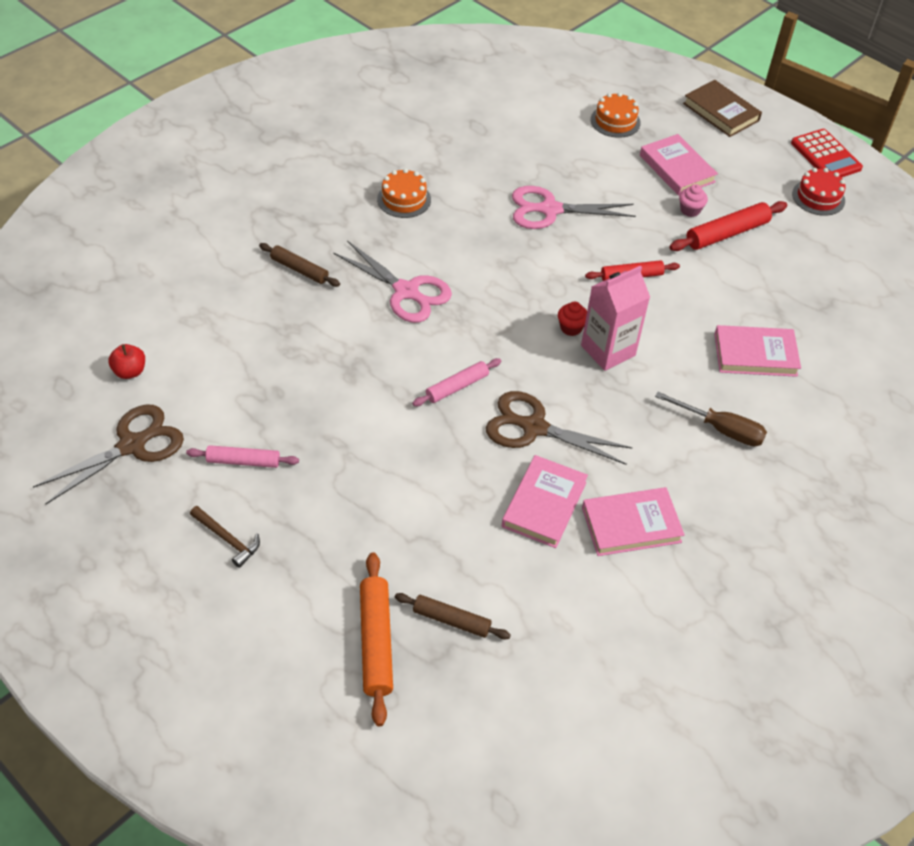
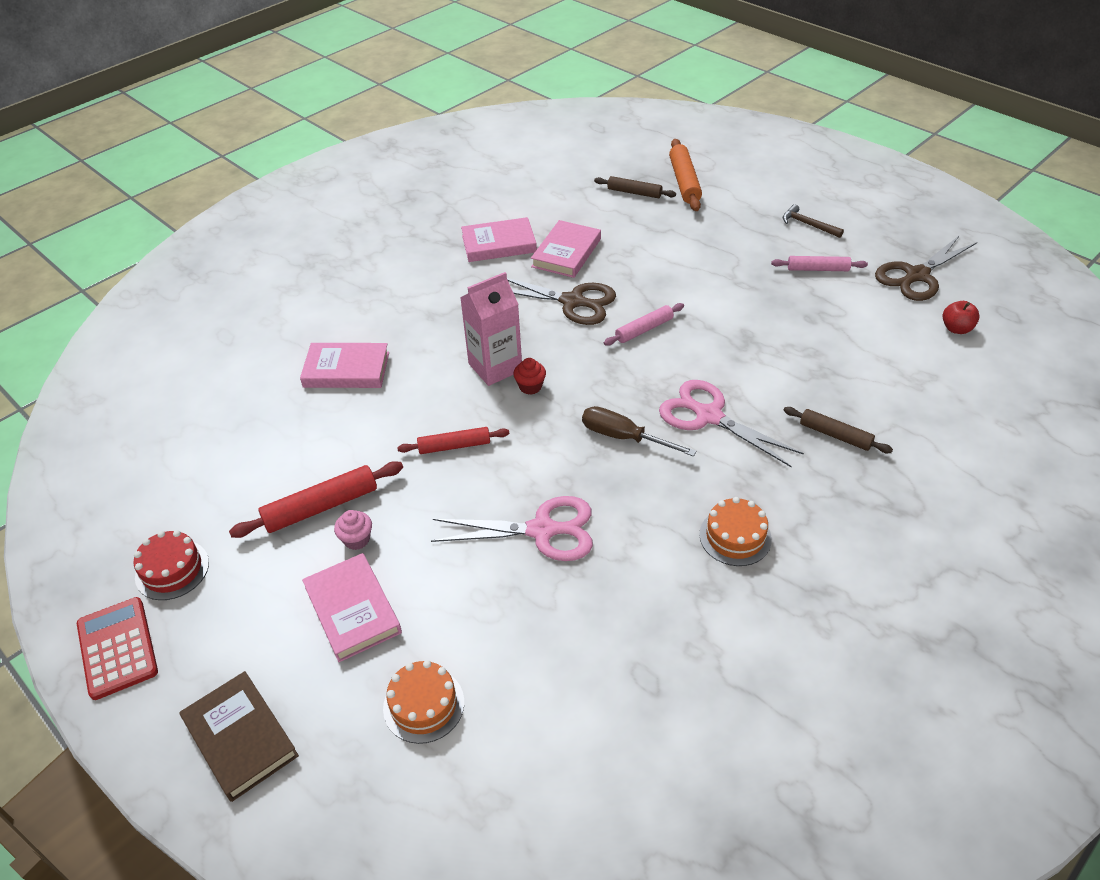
camera: 175 degrees left, 5 degrees down
(721, 429) = (404, 307): brown screwdriver -> brown screwdriver (623, 437)

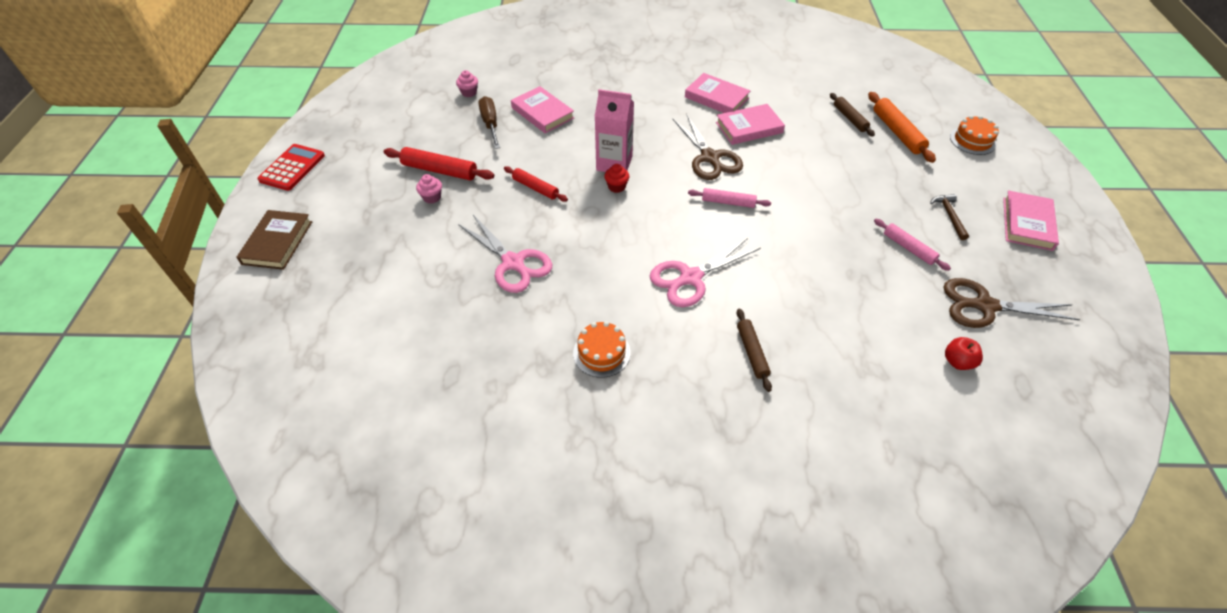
camera: 45 degrees right, 5 degrees up
(172, 569) = (351, 151): red cake -> none
(225, 405) = (469, 93): none -> pink cupcake
(352, 610) = (386, 227): pink book -> pink book (1027, 223)
(423, 705) = (351, 294): orange cake -> orange cake (972, 140)
(623, 437) = (624, 251): brown screwdriver -> brown screwdriver (490, 124)
(684, 182) = (897, 132): orange rolling pin -> orange rolling pin turned 60 degrees counterclockwise
(708, 416) = (690, 278): pink scissors -> pink scissors turned 120 degrees counterclockwise

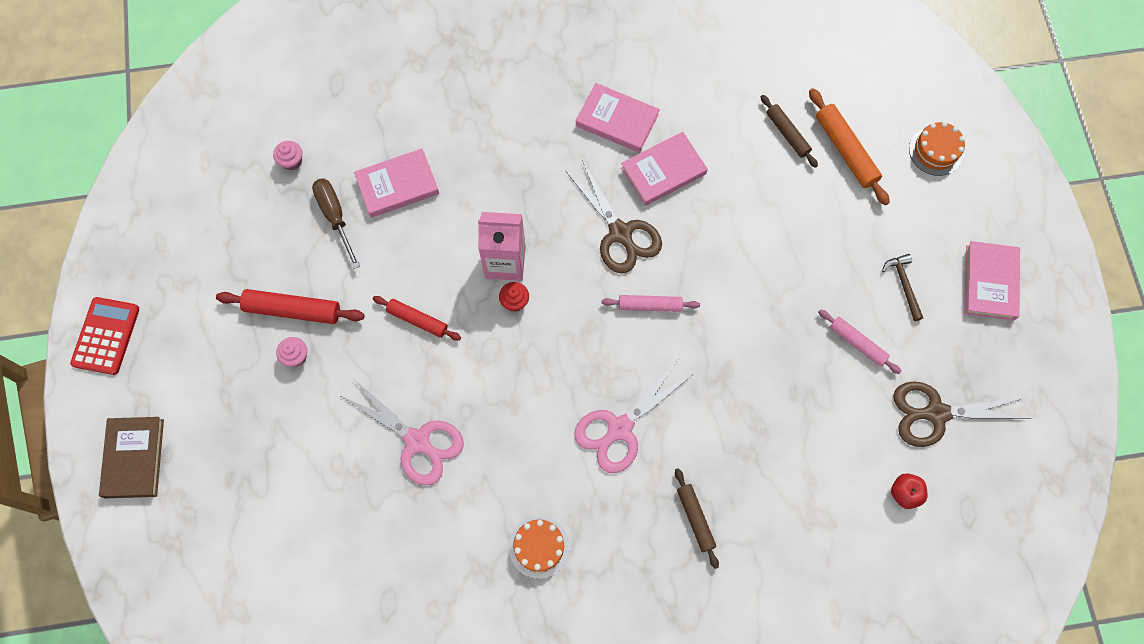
camera: 10 degrees left, 20 degrees up
(542, 113) = (397, 185): pink book -> pink book turned 60 degrees counterclockwise

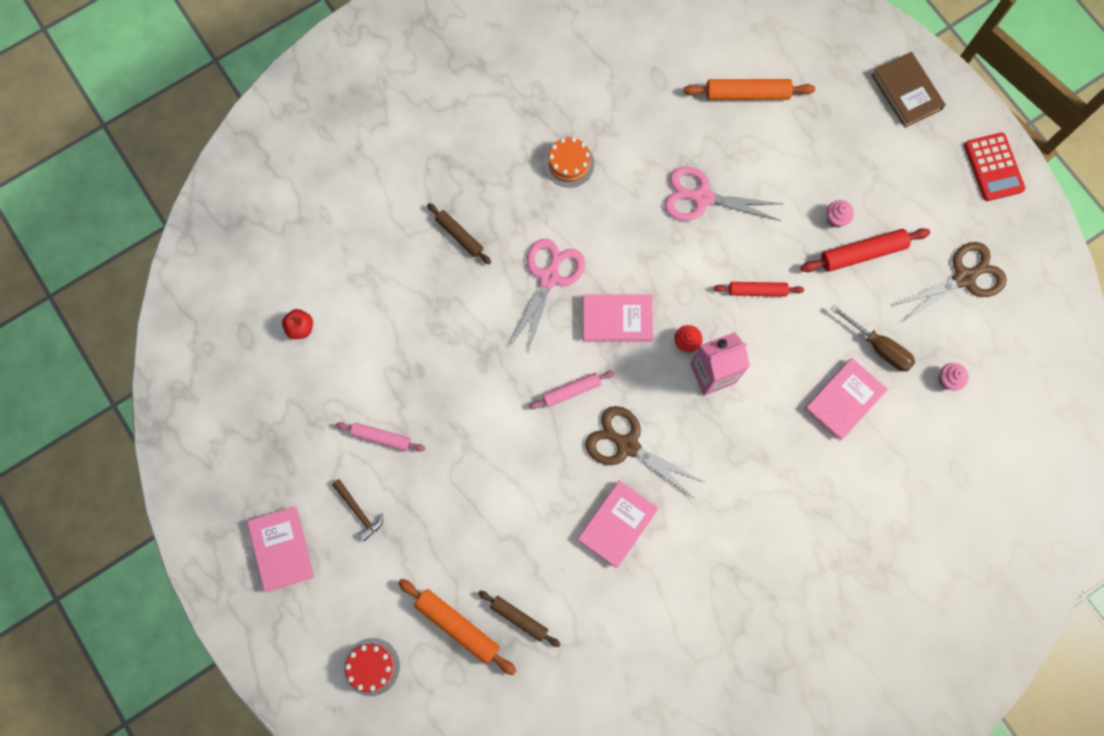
camera: 155 degrees right, 5 degrees up
(302, 537) = (747, 94): none -> orange rolling pin
(617, 120) = (683, 557): pink book -> pink book (617, 319)
(935, 413) = (295, 405): brown scissors -> brown scissors (964, 278)
(936, 151) = (371, 666): orange cake -> red cake

